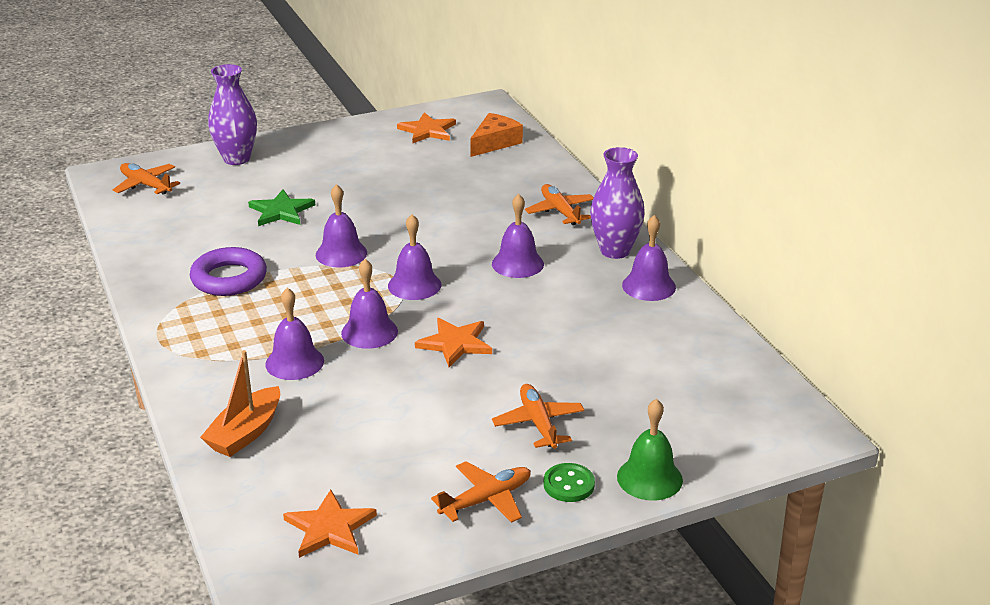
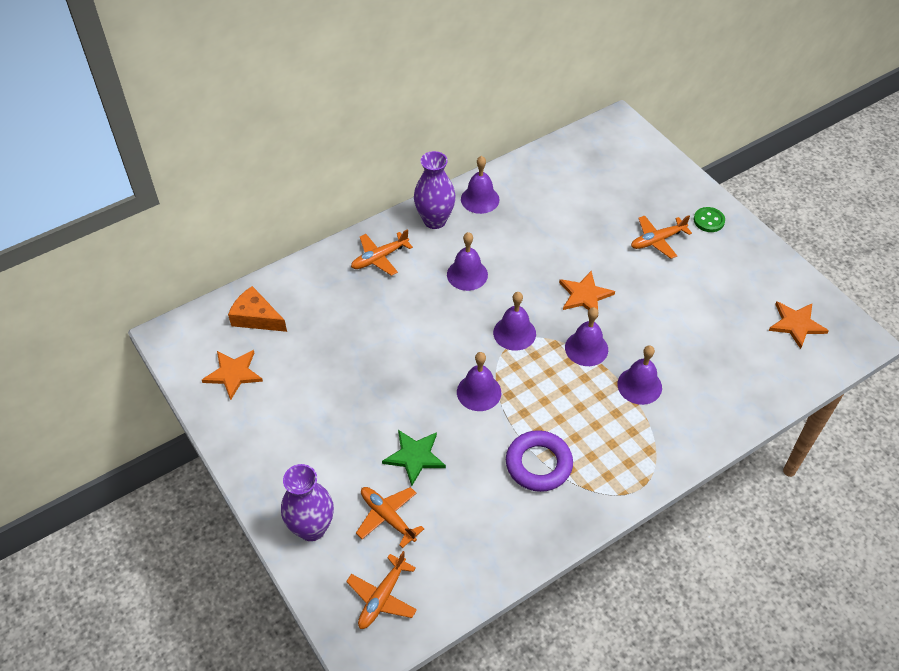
camera: 100 degrees left, 20 degrees up
(245, 433) = (729, 393): orange boat -> none
(486, 499) = (738, 255): orange plane -> orange plane (387, 517)
(649, 478) = (688, 187): green bell -> none

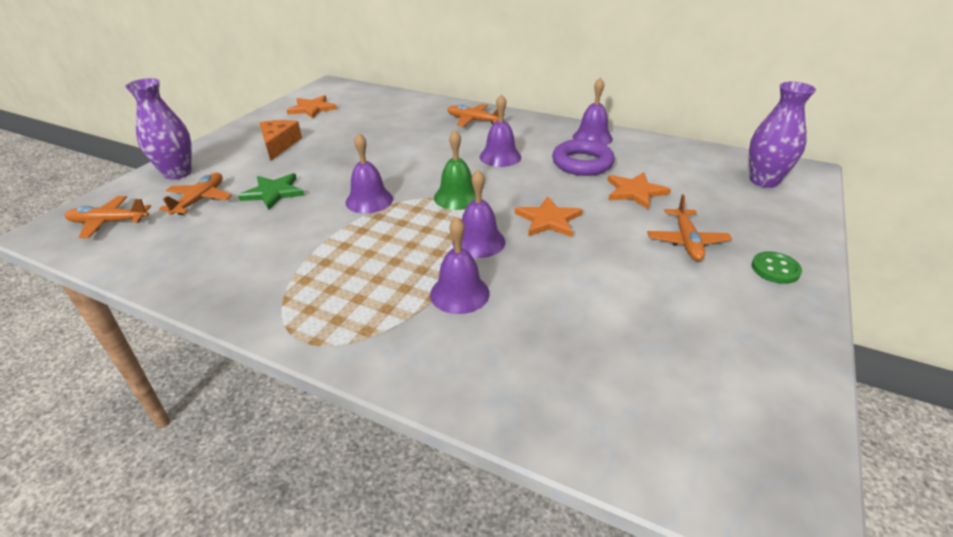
camera: 60 degrees right, 15 degrees down
(256, 317) = (369, 101): orange cheese -> orange cheese (279, 145)
(435, 220) = (541, 128): purple vase -> purple vase (764, 181)
(514, 333) = (457, 197): purple bell -> green bell
(538, 464) = (300, 258): purple ring -> purple ring (582, 163)
(657, 240) = (686, 241): orange plane -> orange plane turned 120 degrees counterclockwise
(796, 324) = (716, 413): orange star -> orange star (635, 192)

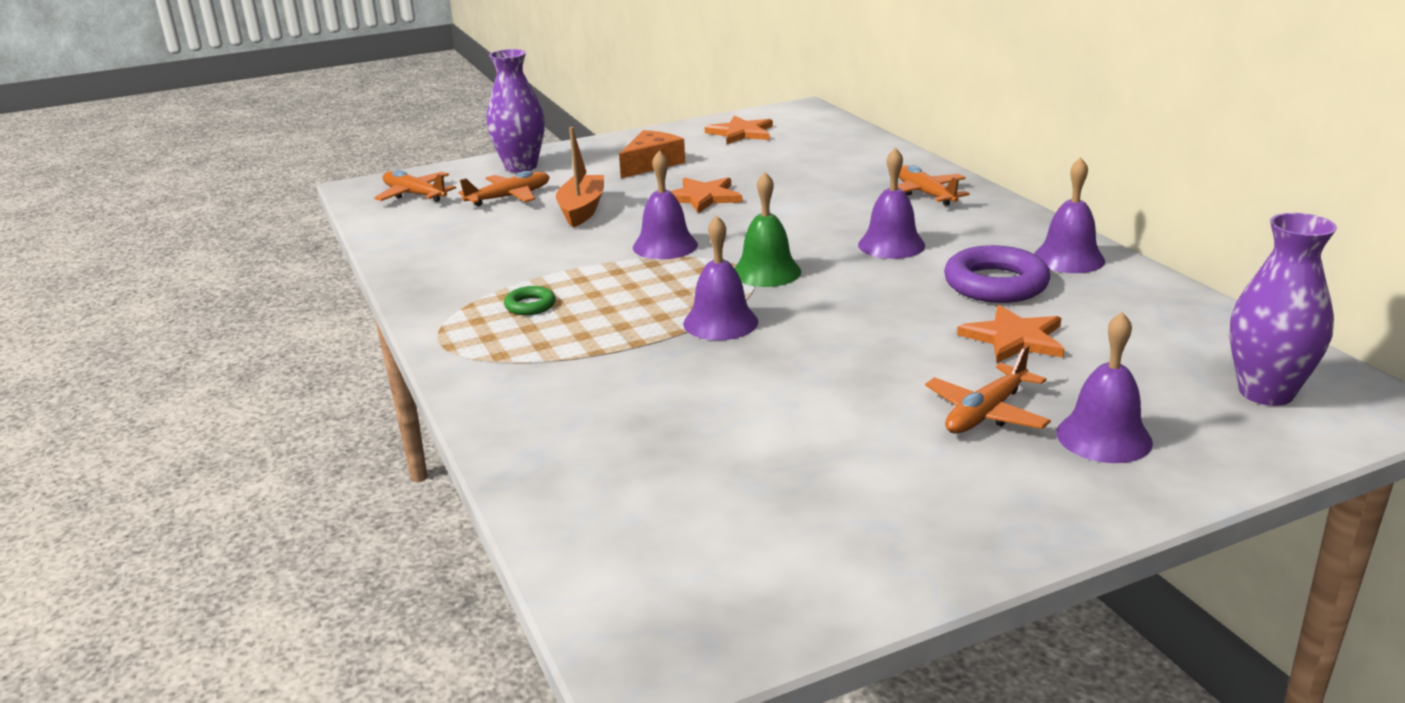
camera: 40 degrees right, 10 degrees down
(273, 193) = (582, 210): green star -> orange boat
(334, 280) = (530, 305): none -> green ring
(459, 293) = (627, 360): purple bell -> purple bell (1104, 437)
(548, 220) = (839, 329): orange star -> orange star (703, 197)
(775, 269) = (1061, 487): green button -> none

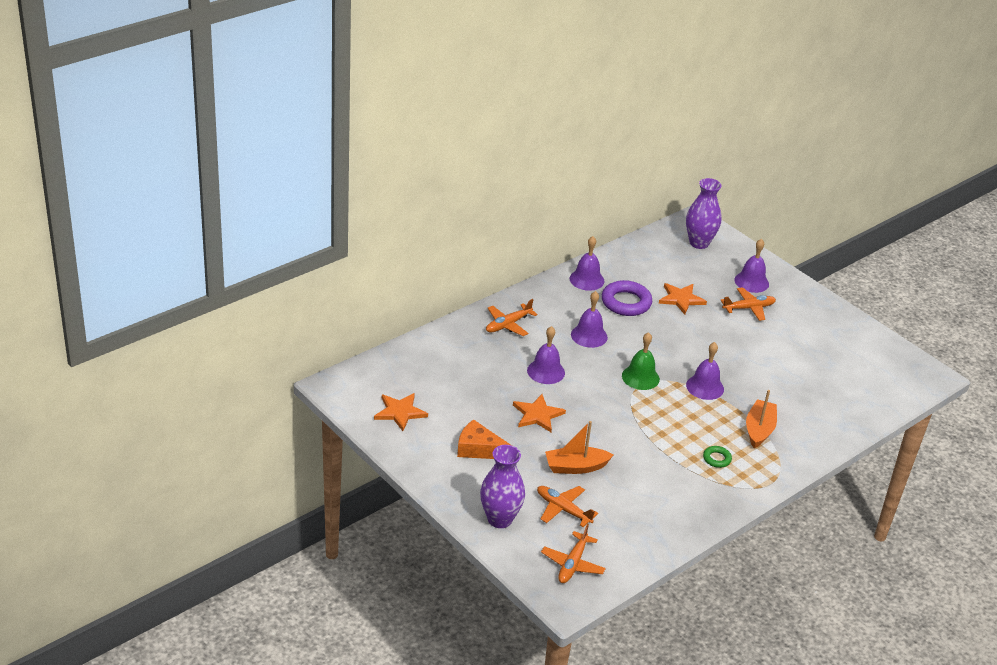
camera: 110 degrees left, 10 degrees up
(577, 355) = (759, 430): none -> orange boat
(665, 246) = (620, 420): purple bell -> purple bell (546, 371)
(986, 413) = (749, 308): orange plane -> orange plane turned 45 degrees counterclockwise

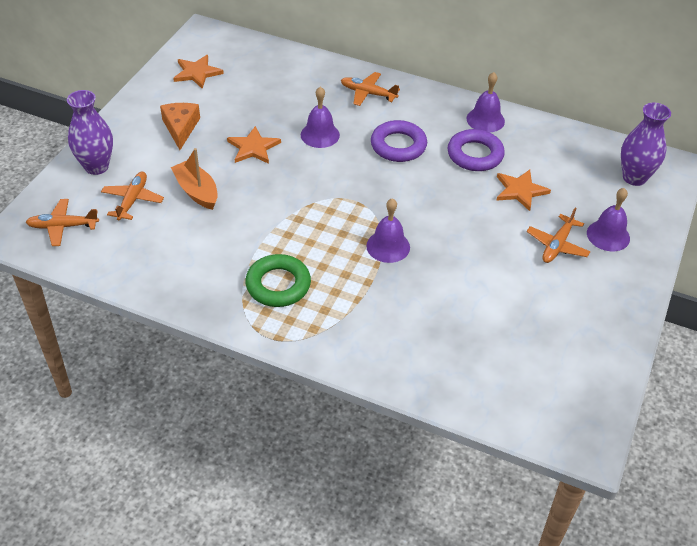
camera: 65 degrees right, 10 degrees up
(589, 335) = (398, 146): purple bell -> purple ring
(640, 377) = (364, 197): green bell -> none
(716, 459) = (278, 285): green ring -> green ring, size x2.00
(749, 308) = (557, 245): orange plane -> orange plane turned 75 degrees clockwise
(759, 430) = (350, 306): orange boat -> none

